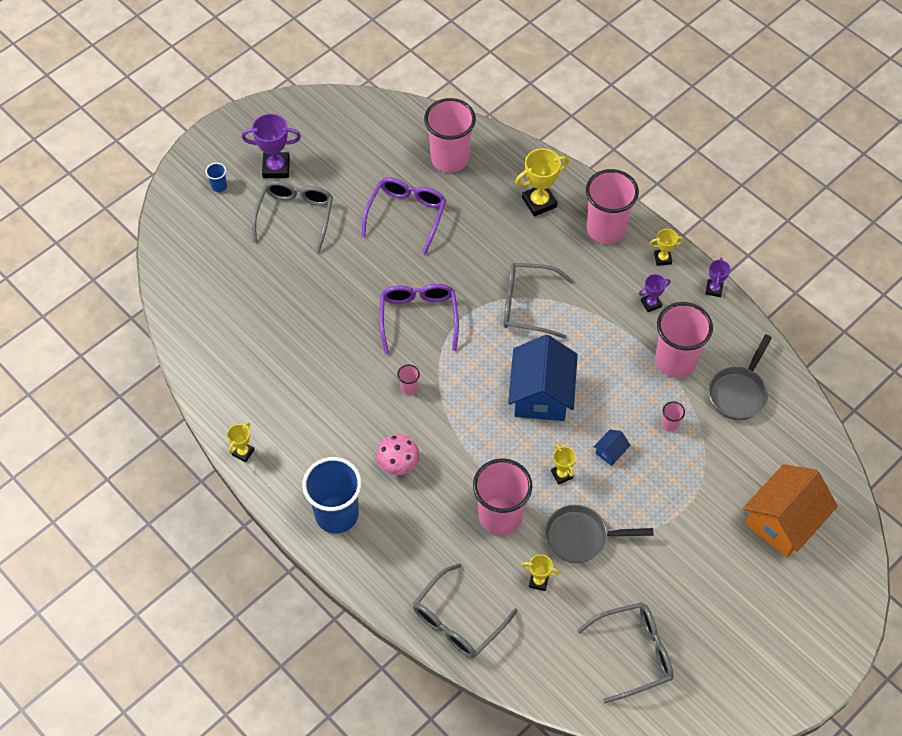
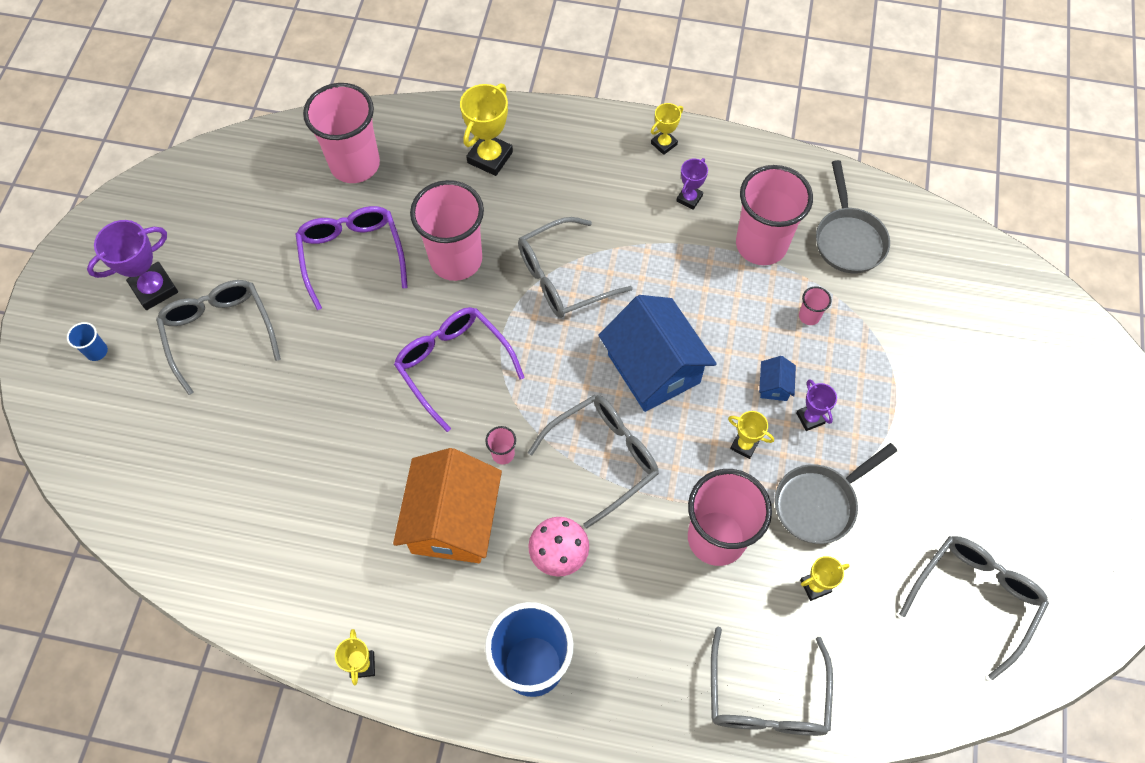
camera: 35 degrees left, 5 degrees up
(467, 427) = (603, 457): none -> grey glasses
(606, 229) = (582, 146): pink cup -> pink cup (456, 259)
(714, 289) = (739, 146): purple trophy -> purple trophy (810, 418)
(783, 521) = (997, 348): orange house -> orange house (453, 521)

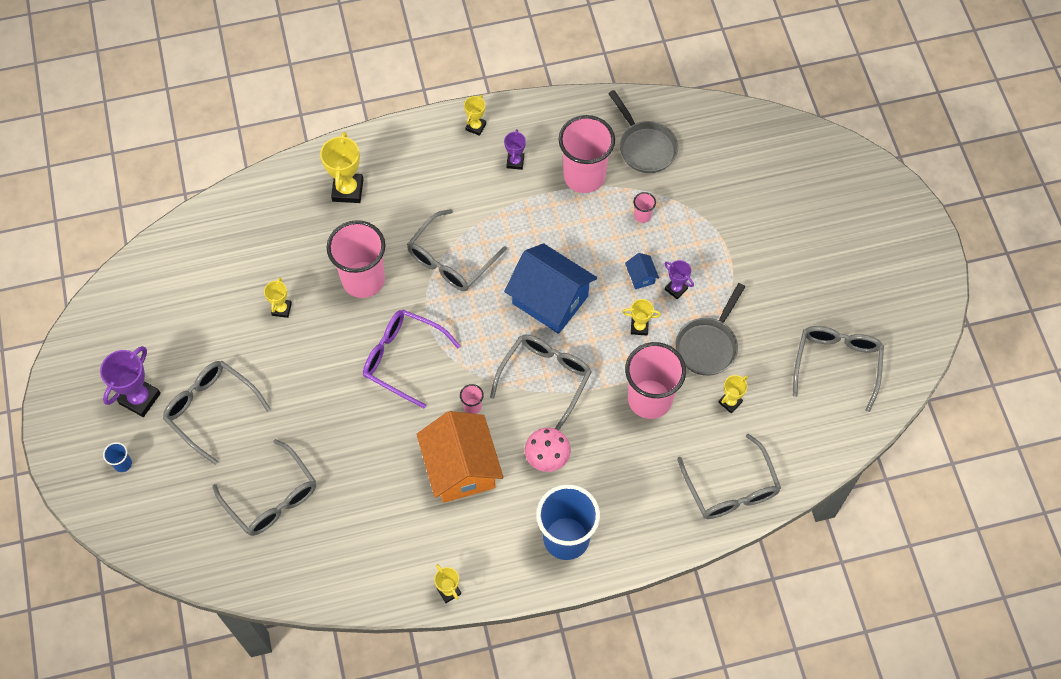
camera: 25 degrees left, 0 degrees up
(228, 459) = (272, 497): none -> grey glasses
(352, 255) = (281, 309): purple glasses -> yellow trophy
(355, 164) = (244, 238): pink cup -> none

